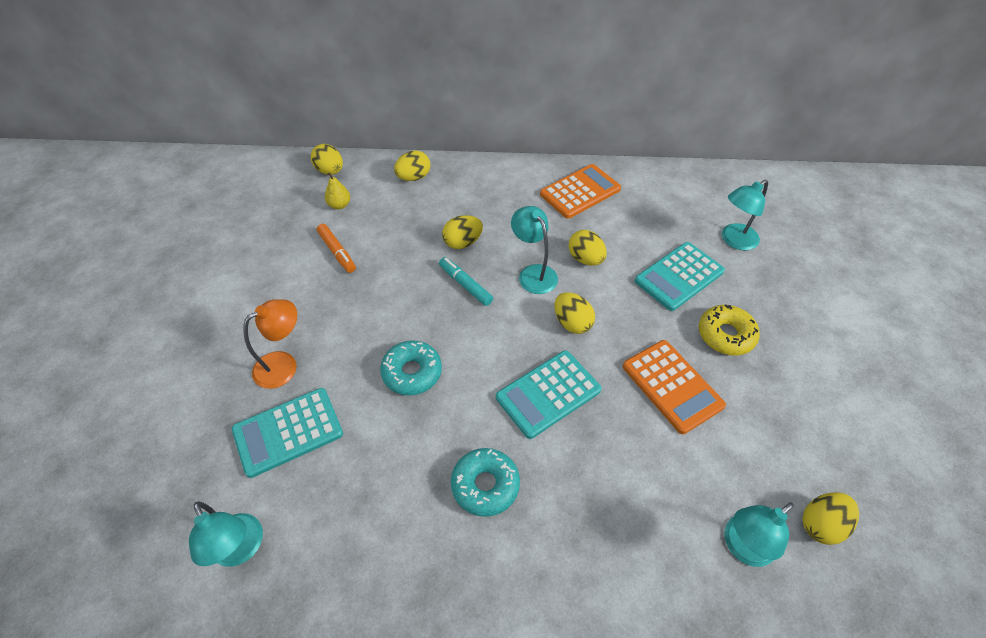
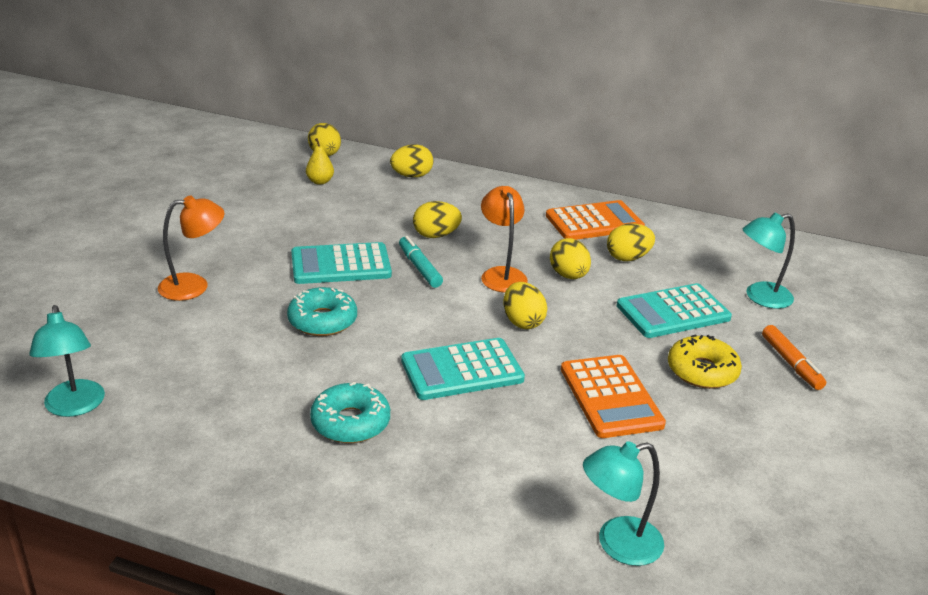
camera: 15 degrees right, 20 degrees down
(288, 432) = (170, 335): turquoise calculator -> turquoise calculator (341, 265)
(337, 252) = (297, 215): orange marker -> orange marker (791, 363)
(533, 273) = (501, 274): turquoise lamp -> orange lamp
(821, 524) = (728, 551): yellow egg -> yellow egg (628, 258)

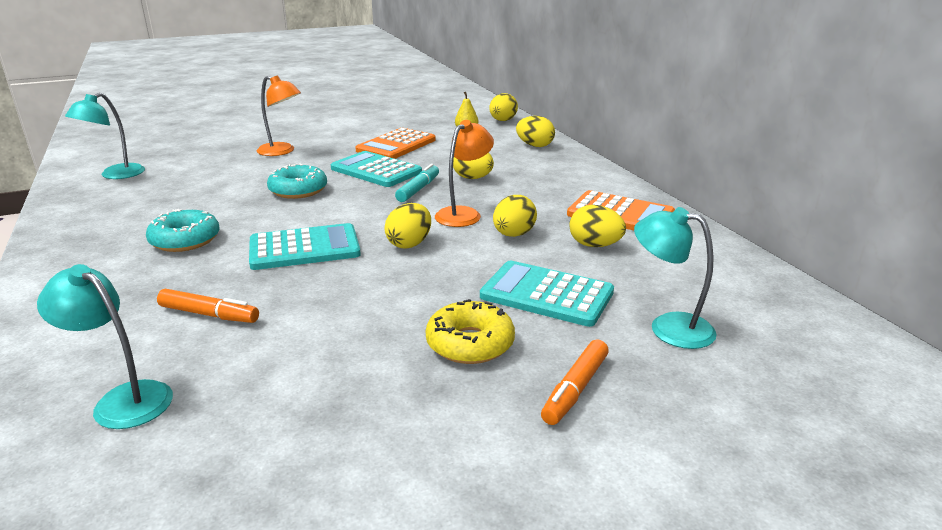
camera: 50 degrees right, 5 degrees down
(462, 370) = (304, 248): turquoise calculator -> turquoise calculator turned 135 degrees clockwise
(526, 461) = (209, 314): none -> orange marker
(610, 397) = (354, 315): orange calculator -> orange calculator (396, 145)

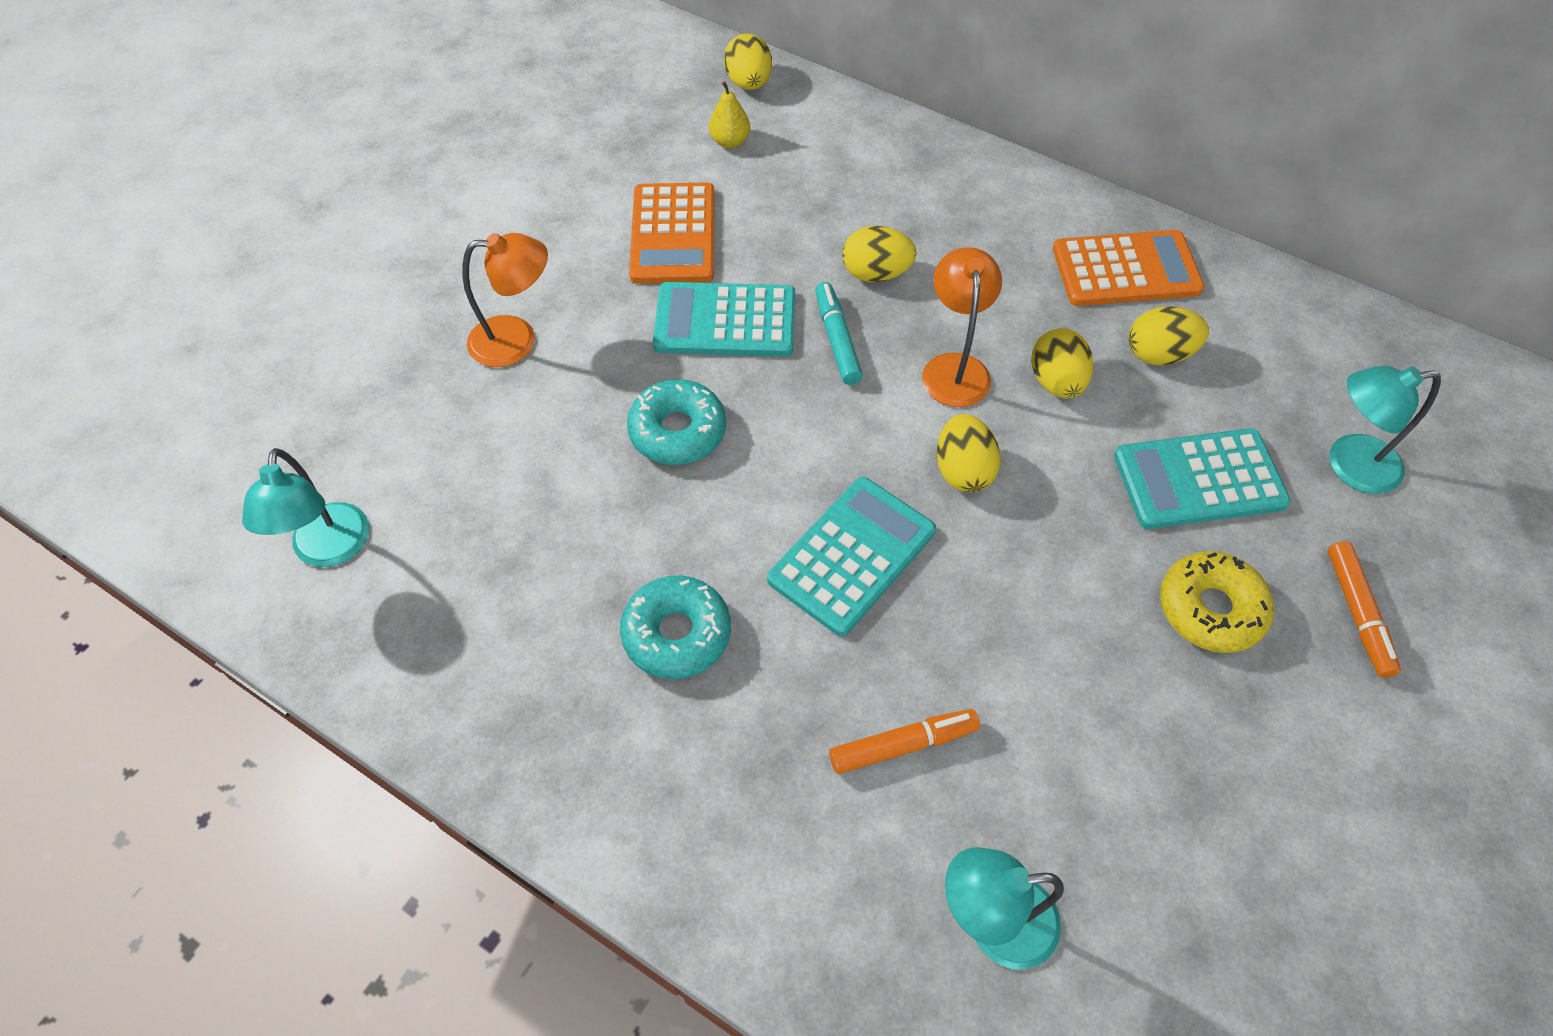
camera: 35 degrees left, 30 degrees up
(535, 145) = (867, 141): yellow egg -> none

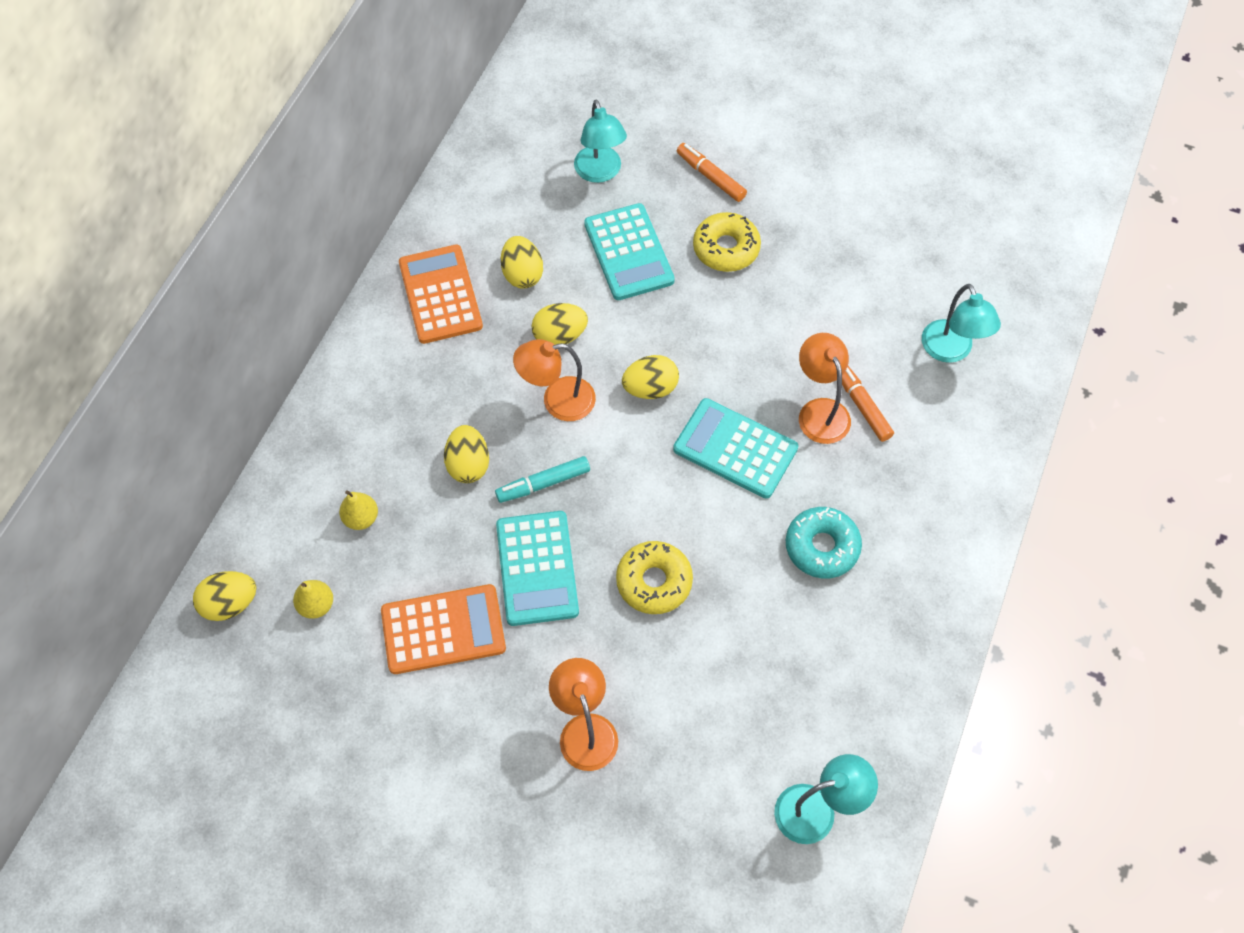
camera: 100 degrees left, 5 degrees up
(677, 431) = (654, 581): turquoise donut -> yellow donut
(824, 180) = (361, 518): none -> yellow pear
(899, 681) = (820, 411): none -> orange lamp
(1357, 613) = (710, 177): orange marker -> orange marker turned 120 degrees counterclockwise

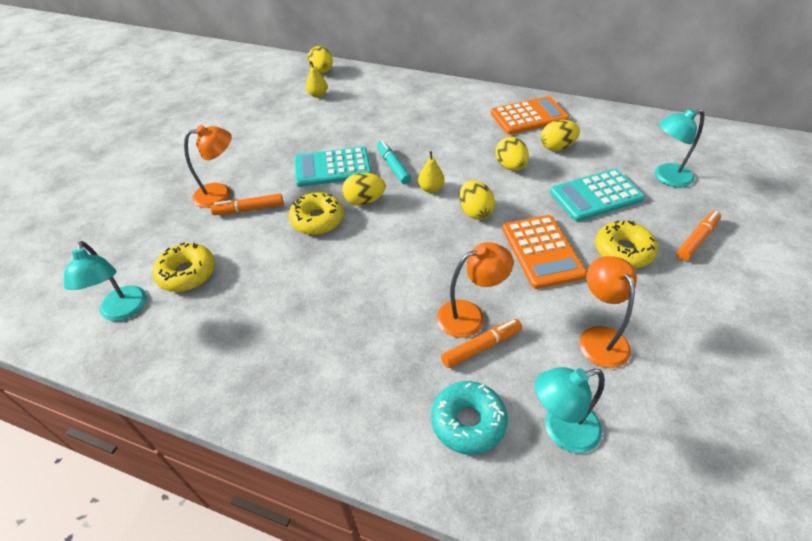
camera: 90 degrees right, 15 degrees down
(361, 518) = (369, 103): yellow pear -> yellow pear (431, 189)
(443, 630) = (296, 136): orange calculator -> orange calculator (542, 251)
(468, 464) = (406, 136): yellow egg -> yellow egg (364, 201)
(557, 401) = (457, 169): orange lamp -> orange lamp (599, 338)
(625, 679) = (249, 209): none -> orange marker
(735, 448) = (427, 260): turquoise calculator -> none
(751, 741) = (187, 273): none -> yellow donut
(822, 547) = (338, 316): turquoise donut -> turquoise donut (468, 422)

